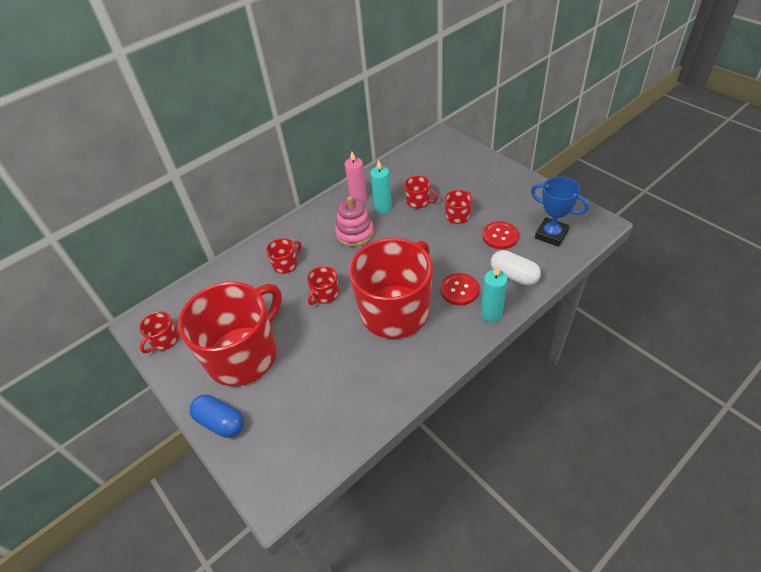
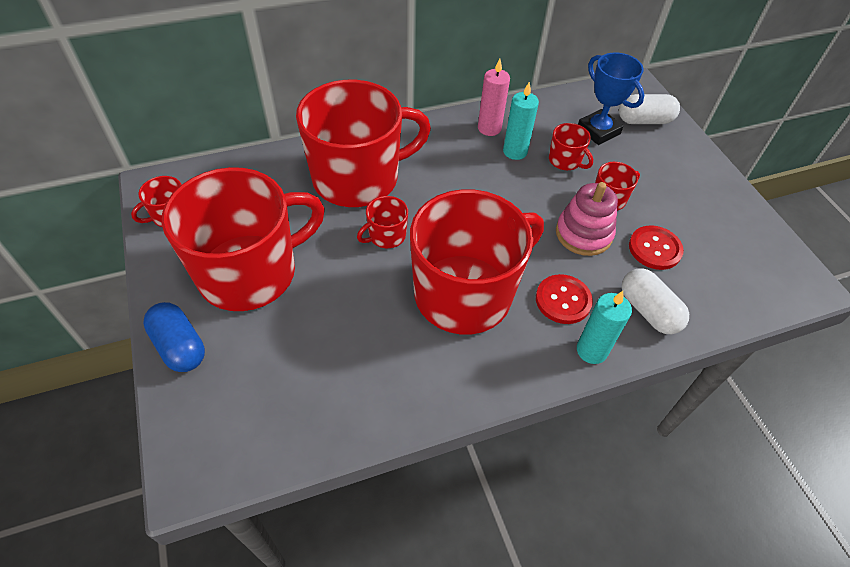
camera: 15 degrees right, 5 degrees up
(286, 264) = (358, 178): red mug -> red mug, size x2.49
(355, 233) = (463, 171): pink stacking toy -> pink stacking toy (583, 234)
(456, 157) = (644, 120): none -> white capsule
(551, 235) = (729, 274): blue trophy -> blue trophy (598, 131)

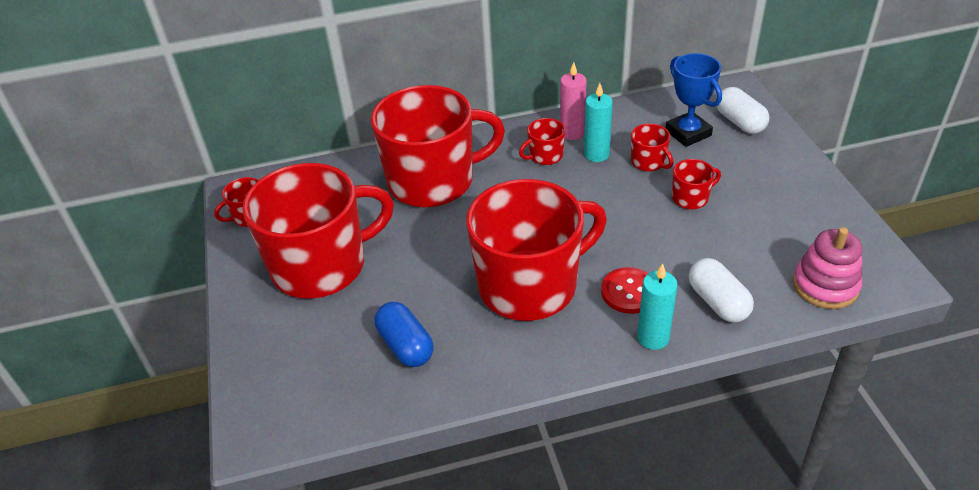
camera: 10 degrees right, 10 degrees down
(179, 346) = (251, 329): blue capsule -> blue capsule (405, 346)
(386, 236) = (456, 233): red mug -> red mug (545, 156)
(583, 234) = (659, 231): pink stacking toy -> pink stacking toy (825, 286)
(644, 120) = (739, 122): white capsule -> white capsule turned 60 degrees clockwise
(654, 249) = (733, 245): red button -> none

